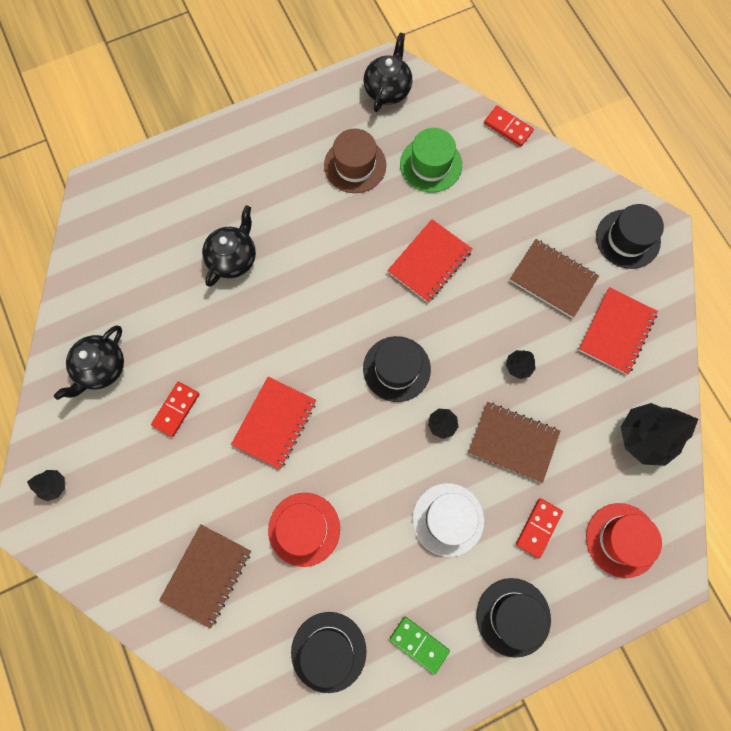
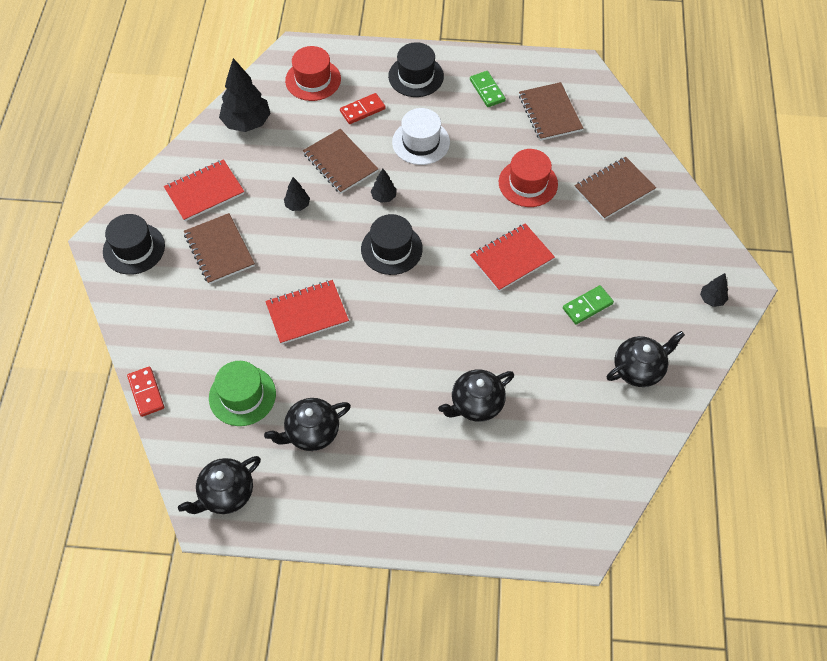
camera: 150 degrees left, 15 degrees down
(176, 409) = (587, 306): red domino -> green domino
(328, 651) = (550, 113): black hat -> brown notebook
(355, 165) = (311, 432): brown hat -> black teapot

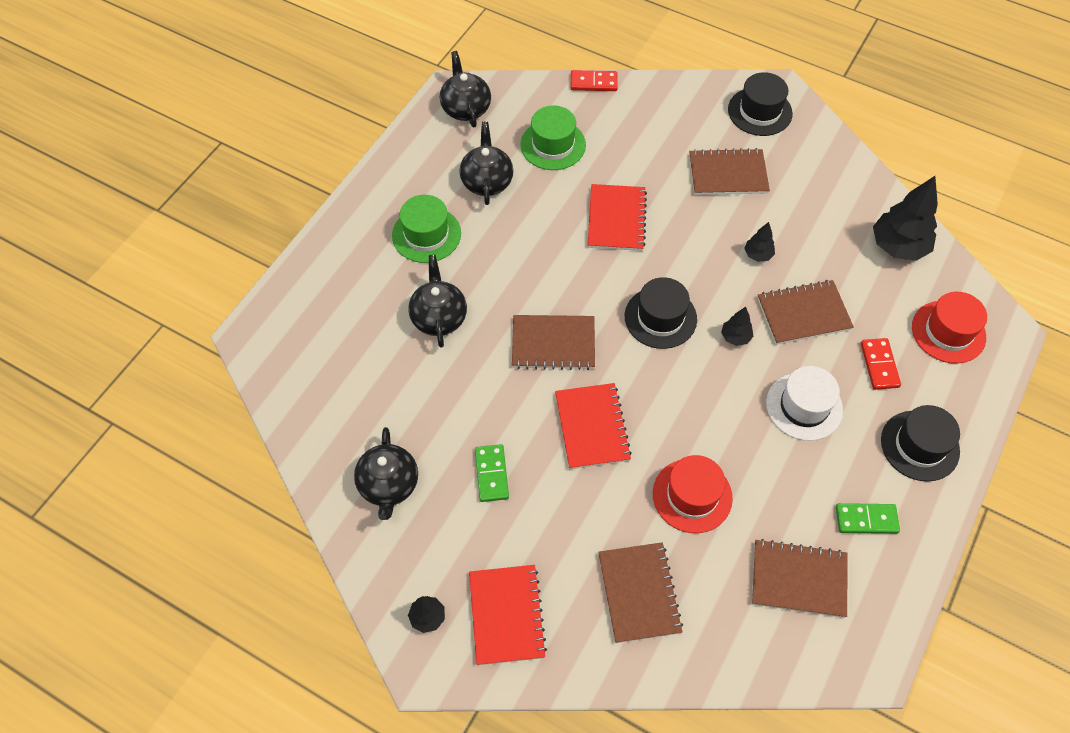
camera: 115 degrees right, 0 degrees up
(204, 192) = (810, 183): red notebook -> red notebook (506, 615)
(396, 455) = (426, 234): none -> green hat
(455, 311) = (553, 343): none -> brown notebook

